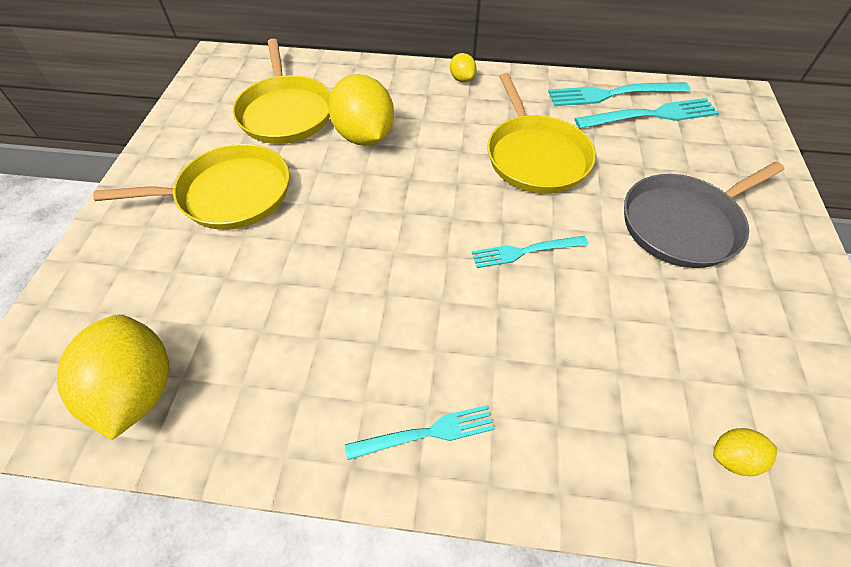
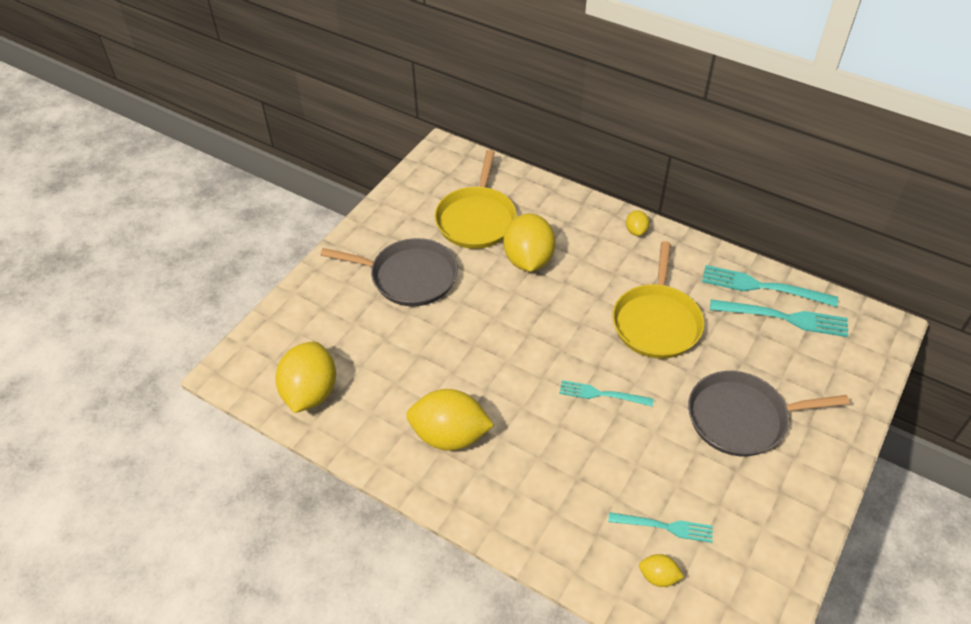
camera: 25 degrees right, 5 degrees down
(229, 194) = (409, 277): yellow pan -> grey pan
(367, 374) = (450, 436): none -> yellow lemon
(427, 433) = (470, 484): turquoise fork -> turquoise fork (665, 527)

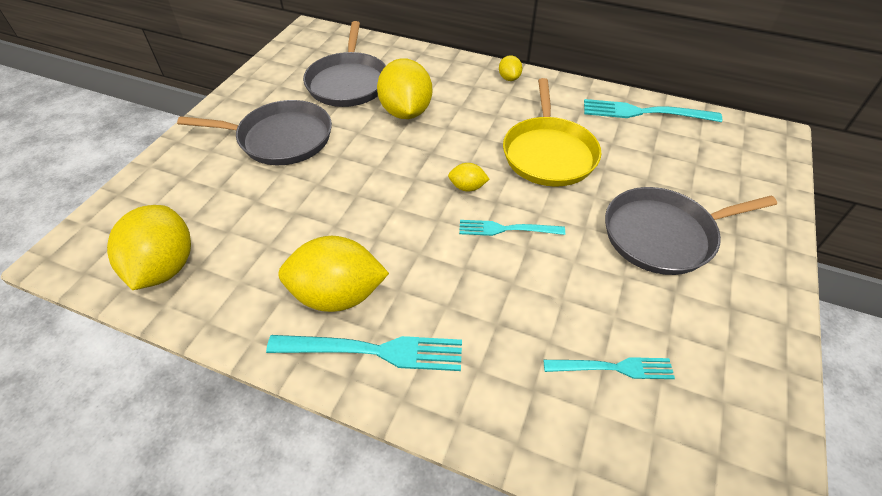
camera: 10 degrees left, 0 degrees up
(476, 219) = (348, 82): yellow pan -> grey pan
(658, 577) = (622, 433): yellow lemon -> yellow lemon (467, 187)
(784, 318) = (674, 137): turquoise fork -> turquoise fork (374, 351)

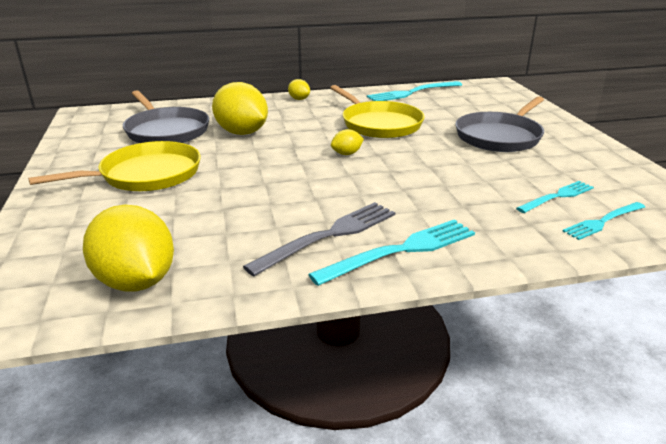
camera: 35 degrees left, 20 degrees down
(280, 138) = (146, 175): grey pan -> yellow pan
(337, 295) = (329, 235): yellow lemon -> grey fork
(506, 229) = (403, 163): turquoise fork -> turquoise fork (603, 221)

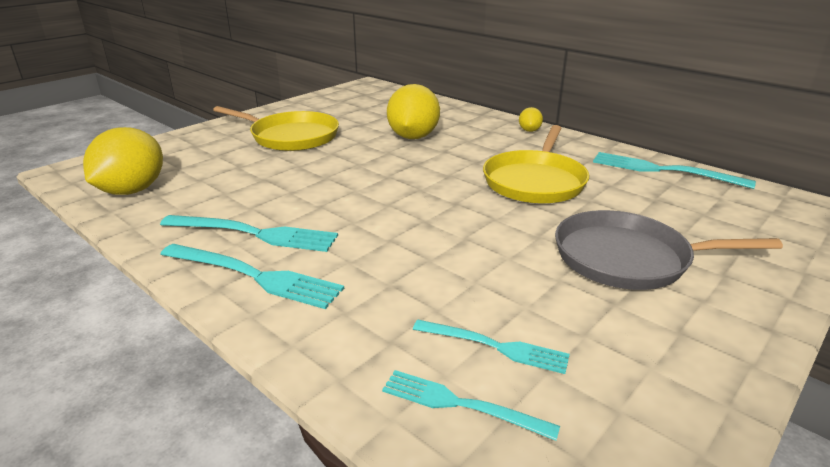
camera: 55 degrees right, 0 degrees up
(166, 131) = (376, 114): grey pan -> none
(329, 235) = (255, 234): grey fork -> turquoise fork
(347, 154) = (434, 189): yellow lemon -> none

